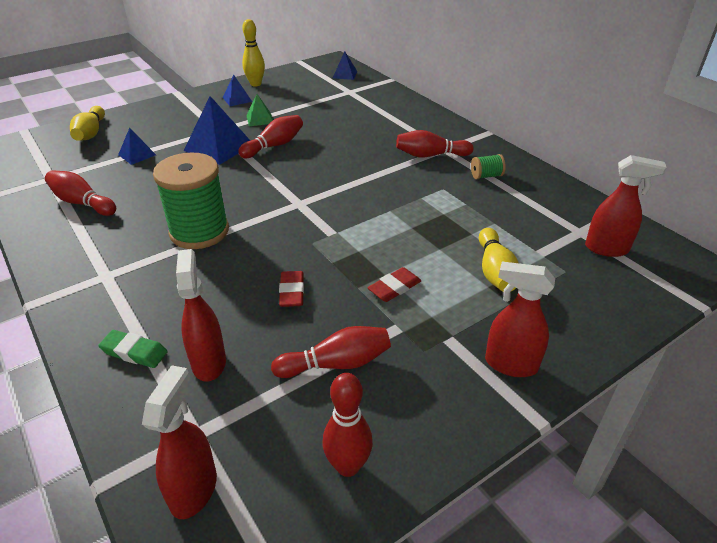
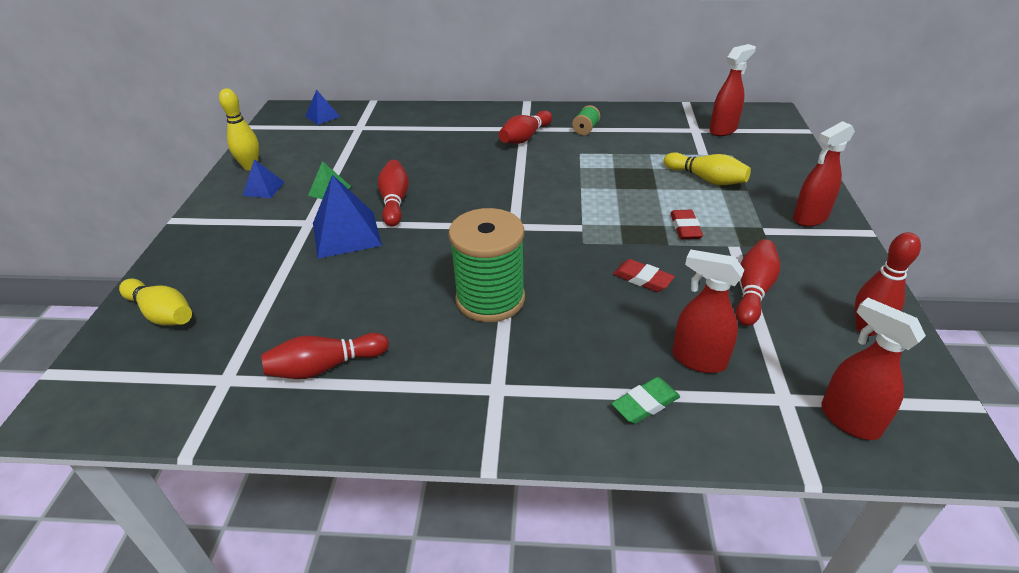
camera: 50 degrees left, 0 degrees up
(137, 155) = (275, 293): blue pyramid -> none

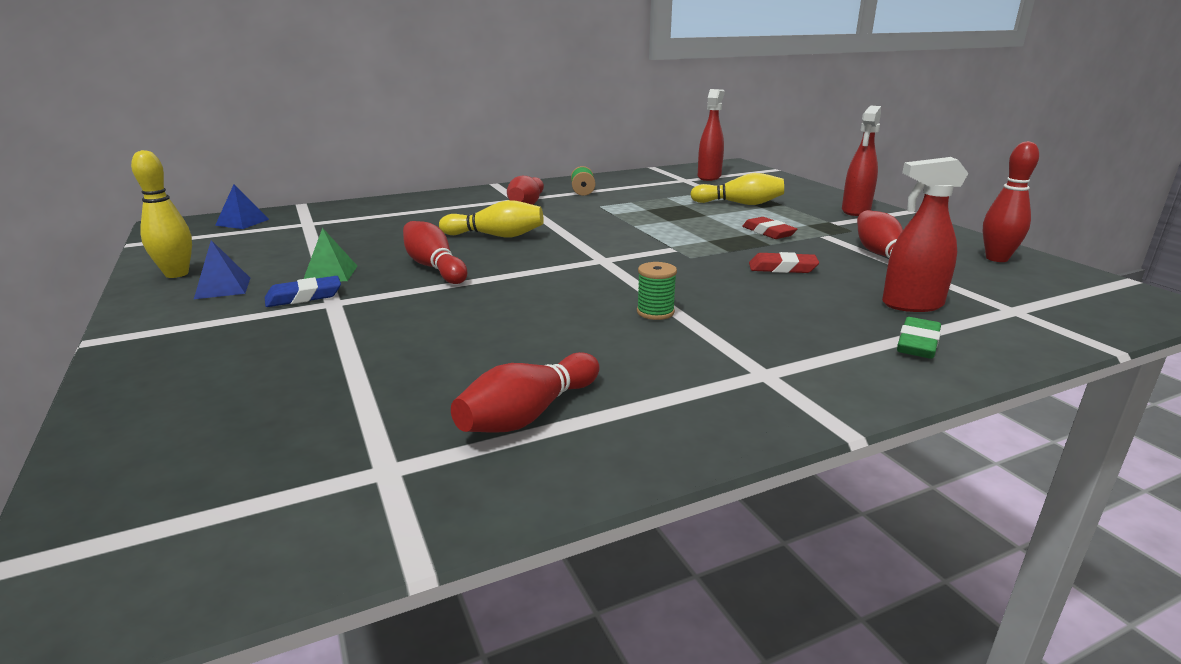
camera: 30 degrees left, 15 degrees down
(162, 314) = (180, 435): yellow bowling pin -> yellow bowling pin (496, 236)
(298, 211) = (304, 297): none -> blue eraser
(346, 234) = (402, 301): blue pyramid -> none
(490, 299) = (655, 312): green spool -> green spool, size x0.42
(849, 420) = (1075, 309): red spray bottle -> none

